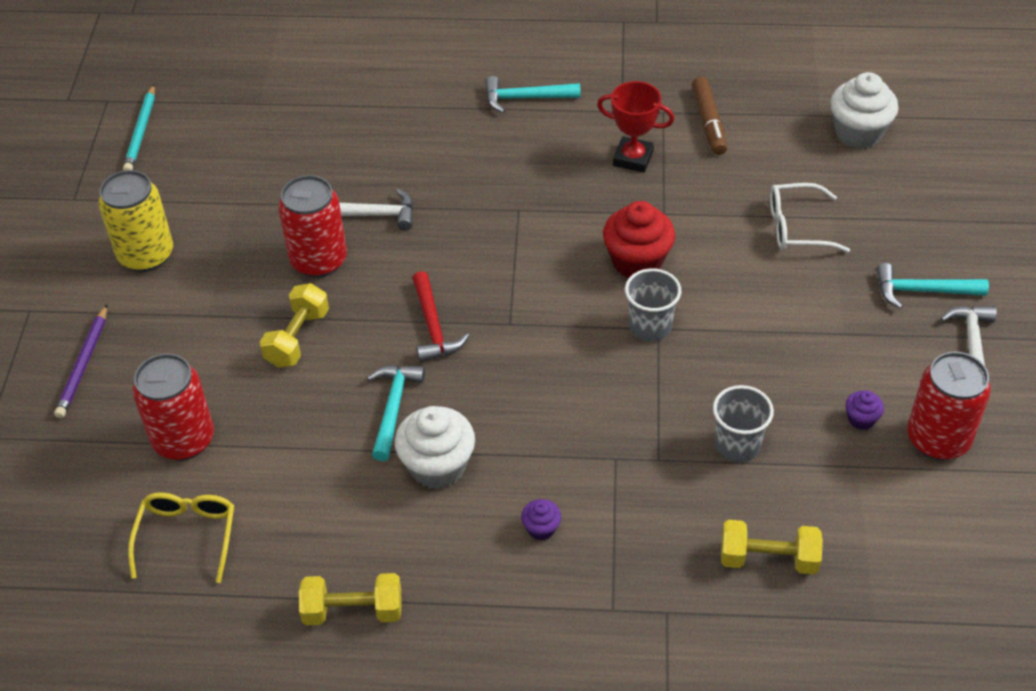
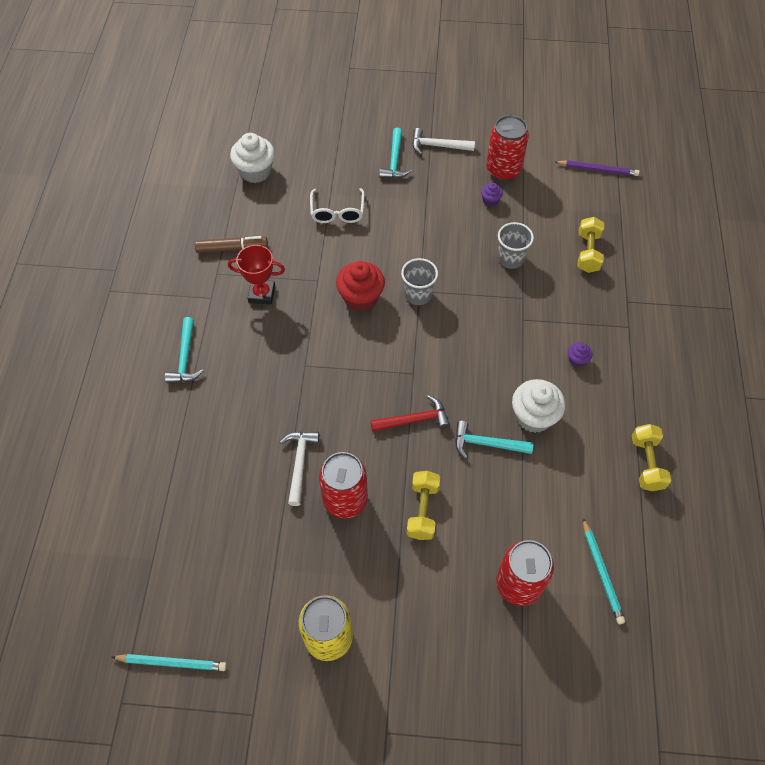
camera: 90 degrees left, 10 degrees up
(83, 364) = (446, 673): purple pencil -> purple pencil (597, 170)
(187, 537) = (601, 572): yellow glasses -> turquoise pencil
(297, 338) = (422, 510): yellow dumbbell -> yellow dumbbell turned 75 degrees clockwise
(633, 158) = (262, 294): red trophy -> red trophy turned 75 degrees clockwise

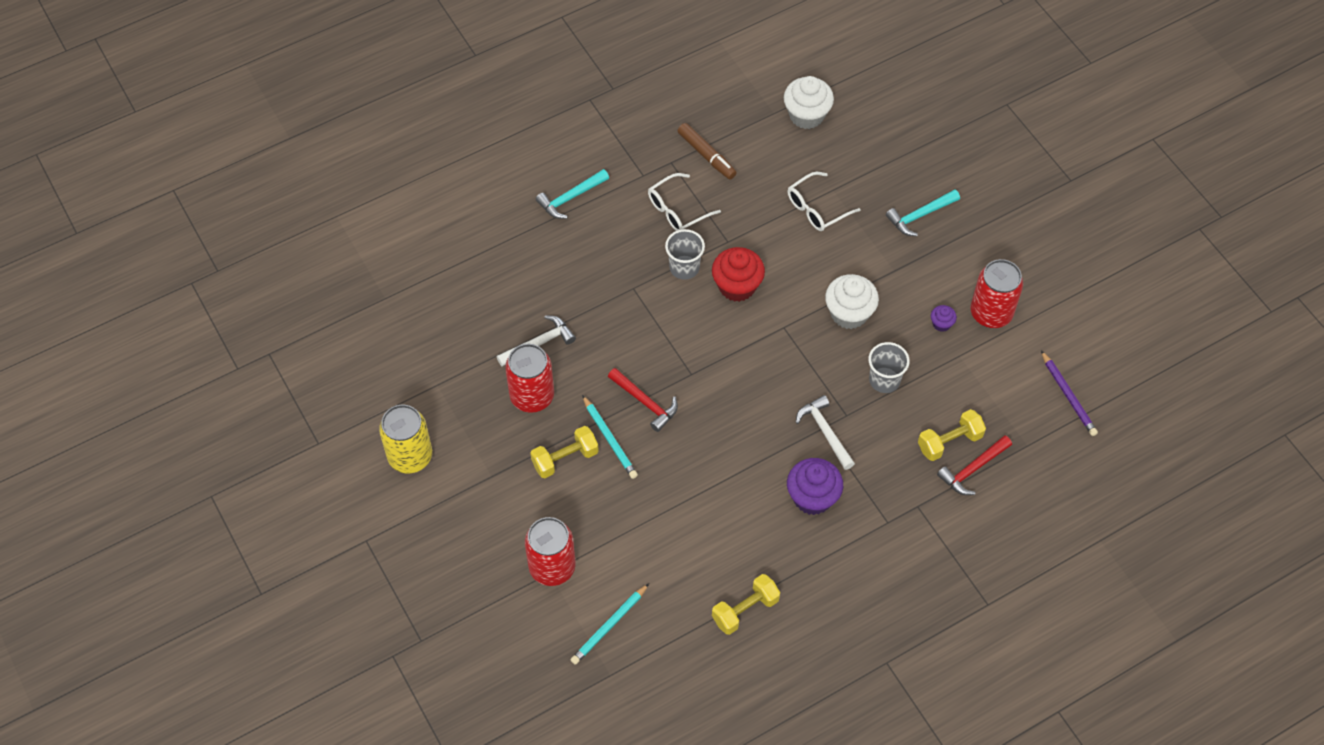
camera: 55 degrees right, 0 degrees up
(172, 662) = (318, 365): turquoise pencil -> turquoise pencil (609, 439)
(262, 294) = (678, 209): red trophy -> white glasses
(418, 294) = (778, 328): grey cup -> grey cup (684, 267)
(437, 146) = (972, 240): white hammer -> white hammer (825, 431)
(486, 444) = (665, 471): turquoise hammer -> none
(534, 416) = (722, 493): white cupcake -> white cupcake (849, 313)
(577, 360) = (812, 497): purple cupcake -> purple cupcake, size x2.05
(619, 253) = (972, 469): none -> red hammer

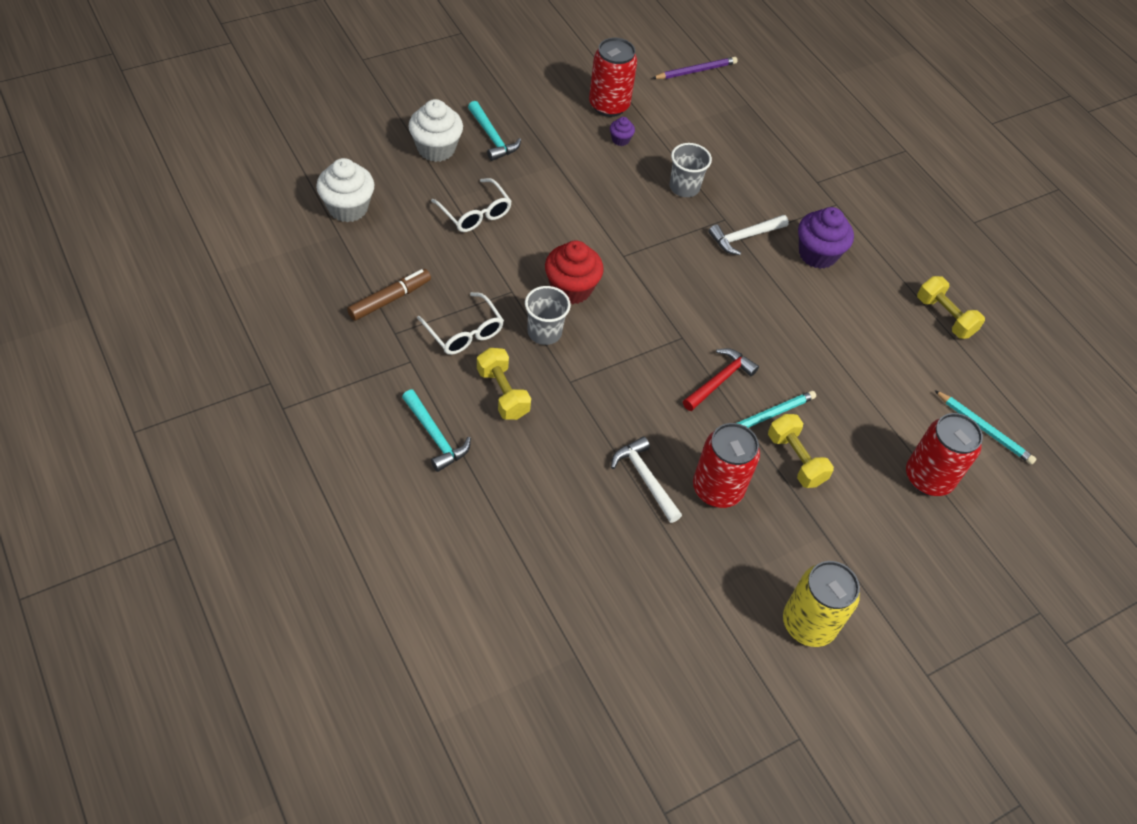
camera: 95 degrees left, 5 degrees down
(849, 313) = (607, 203): white cupcake -> white cupcake (436, 149)
(949, 442) = (748, 152): yellow dumbbell -> yellow dumbbell (502, 393)
(972, 469) = (775, 141): red hammer -> none

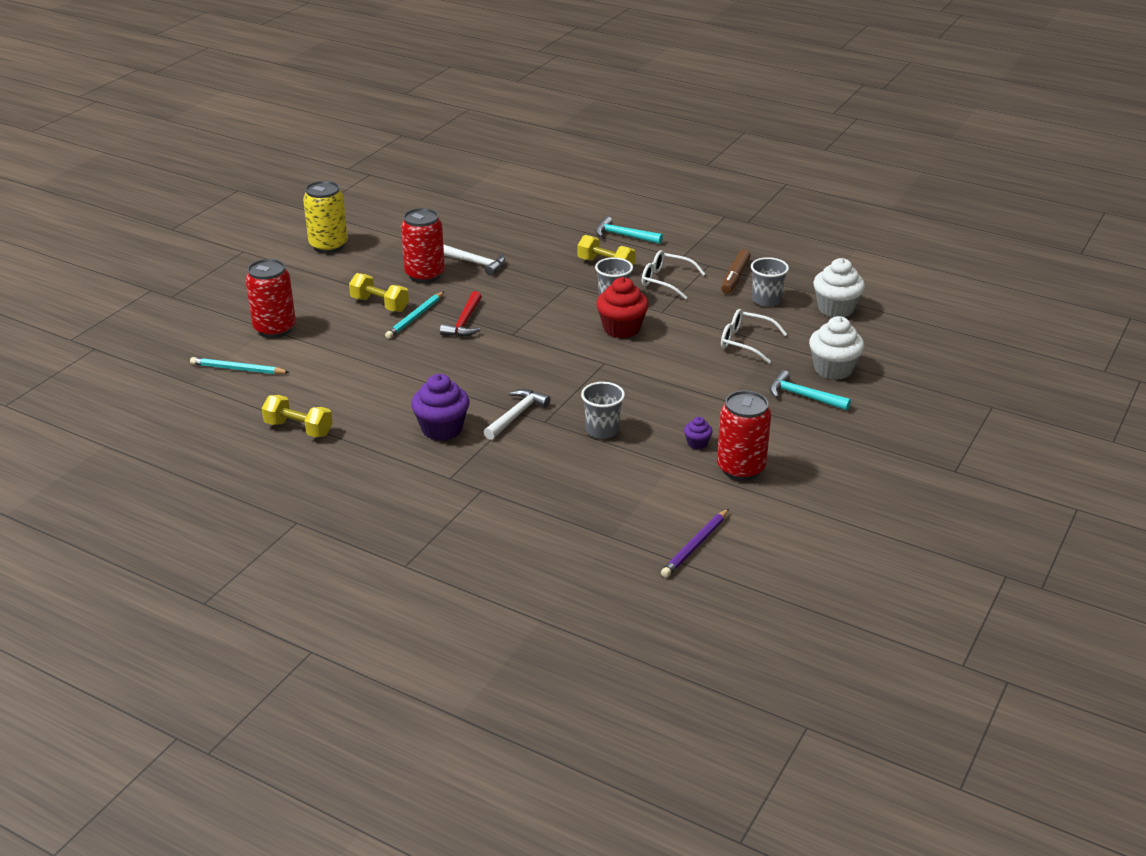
camera: 155 degrees right, 20 degrees down
(397, 252) = (766, 300): none -> grey cup

